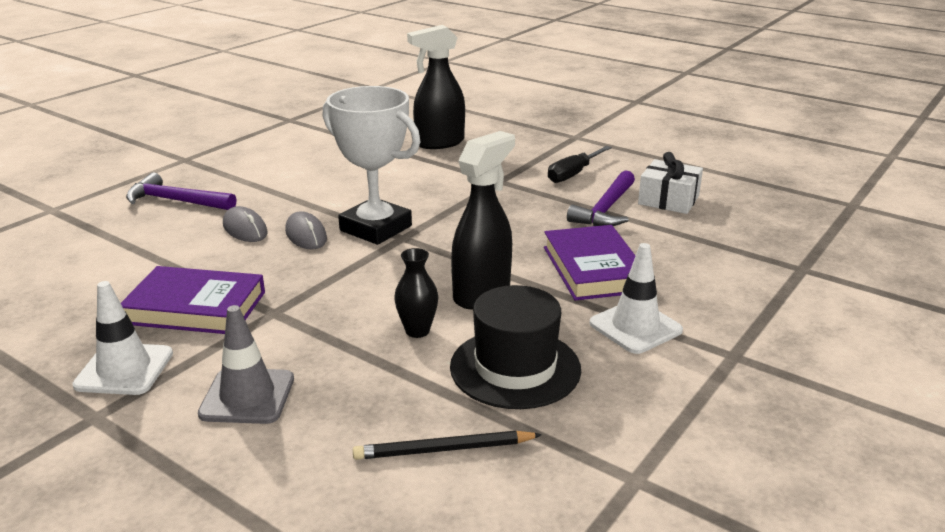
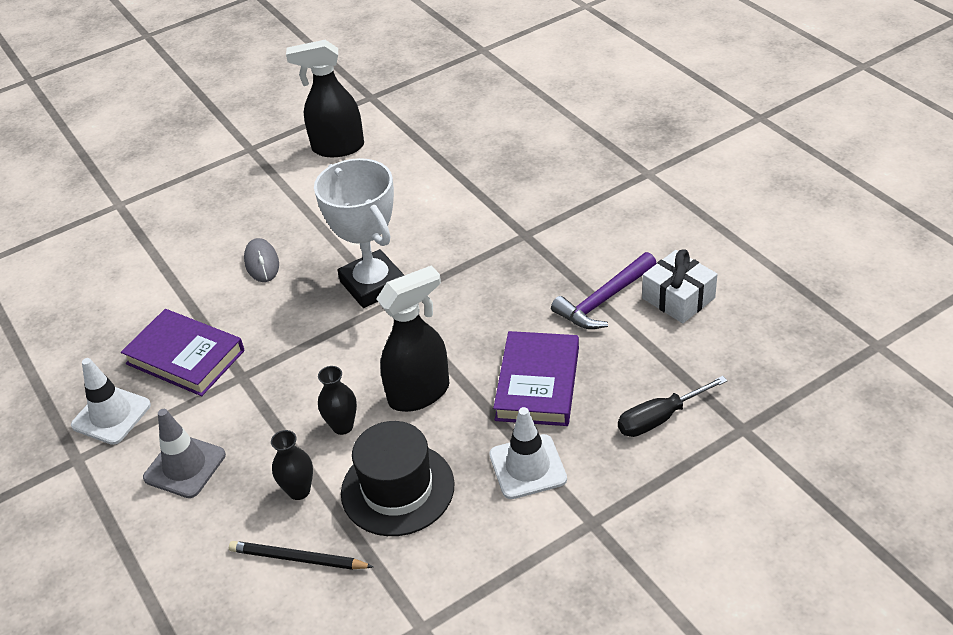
camera: 25 degrees right, 15 degrees up
(176, 201) = (220, 211): purple hammer -> none
(306, 235) = (309, 282): grey mouse -> none
(404, 391) = (299, 491): none -> black vase
(439, 143) = (498, 161): black spray bottle -> black spray bottle (337, 148)
(573, 174) = (606, 237): black screwdriver -> black screwdriver (660, 418)

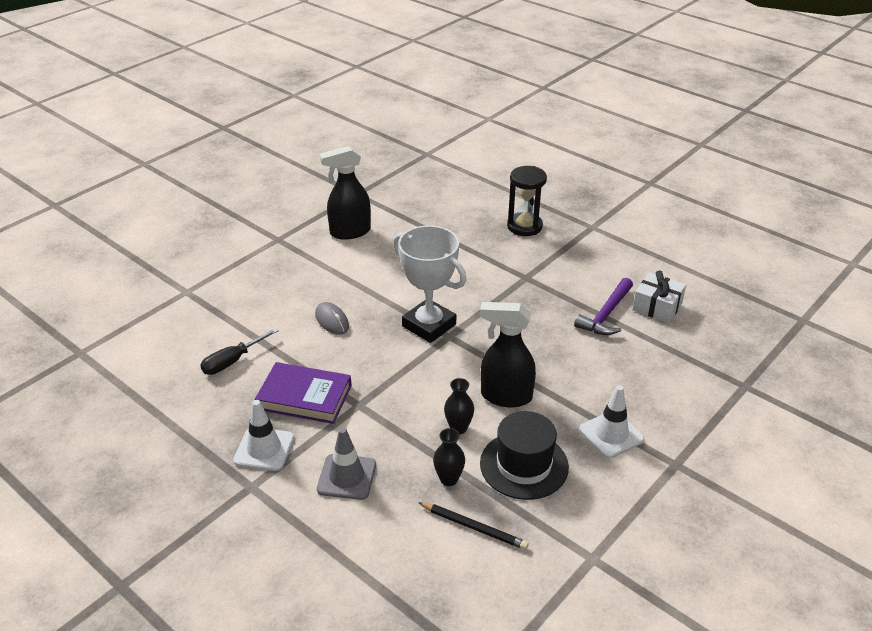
camera: 20 degrees left, 5 degrees down
(298, 558) = (474, 527): black pencil -> black pencil turned 150 degrees counterclockwise
(420, 393) = (505, 396): black spray bottle -> black spray bottle turned 120 degrees counterclockwise
(537, 383) = (588, 377): purple book -> none
(558, 163) = (524, 226): none -> black hourglass
(660, 418) = (686, 387): black screwdriver -> black screwdriver (233, 361)

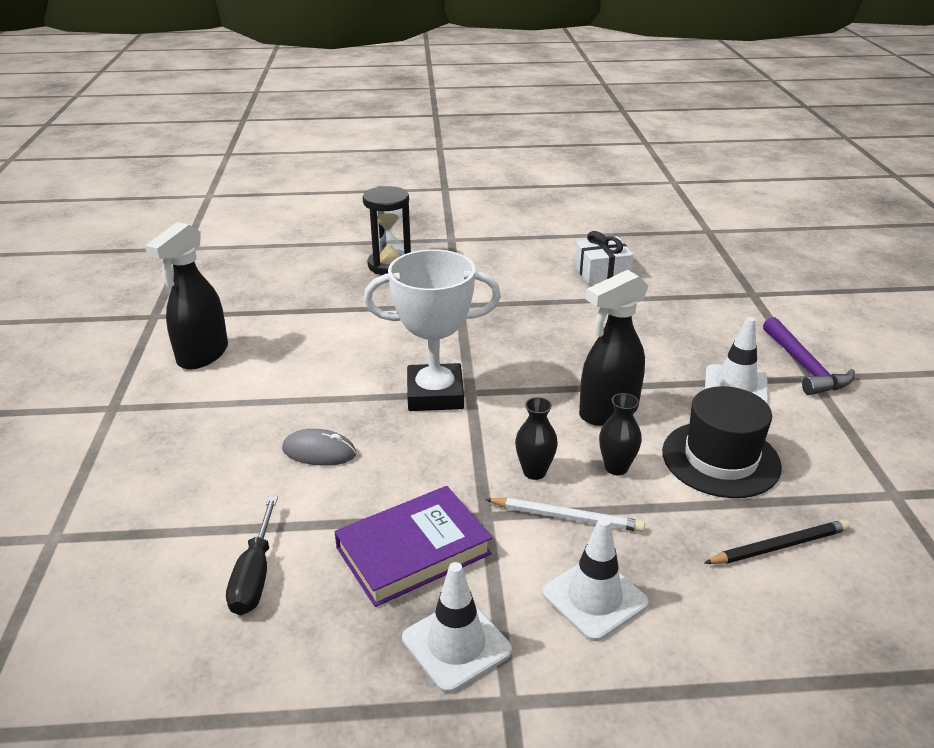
camera: 45 degrees left, 5 degrees down
(347, 477) = (594, 598): grey traffic cone -> white traffic cone
(393, 433) = (566, 517): none -> white pencil
(449, 479) = (686, 520): black vase -> black vase (534, 472)
(606, 314) = (574, 298): purple hammer -> purple hammer (804, 366)

